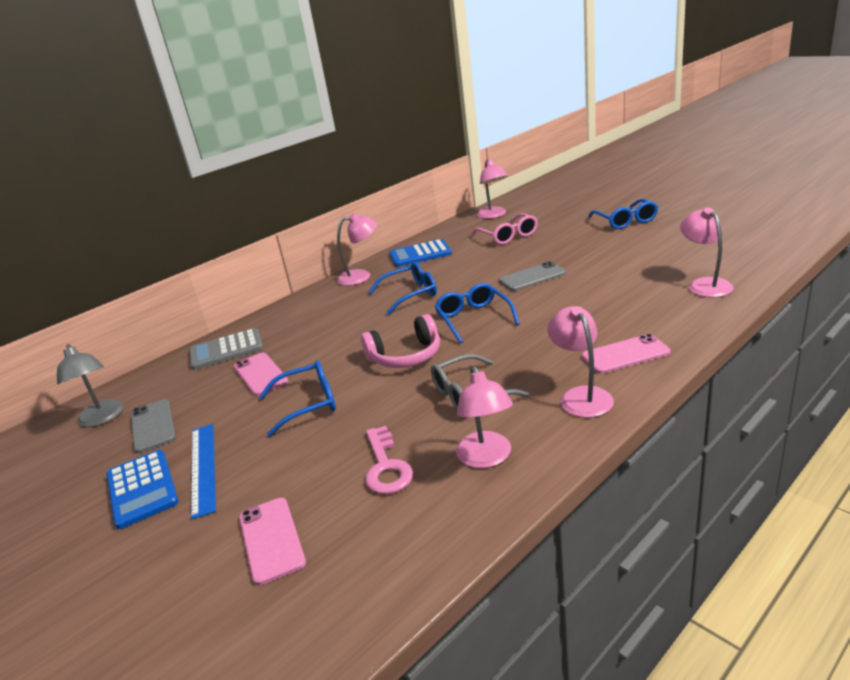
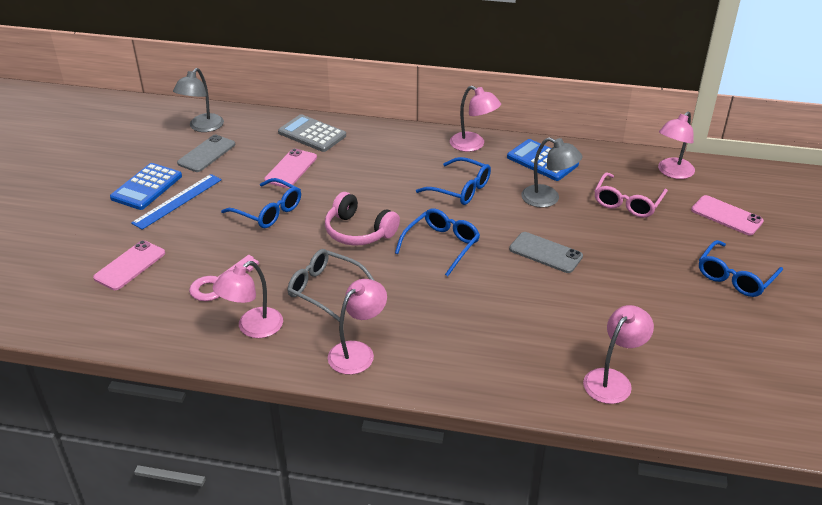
camera: 50 degrees right, 10 degrees up
(469, 262) = (548, 199): none -> grey lamp
(625, 354) = (437, 359): pink phone -> pink phone (726, 215)

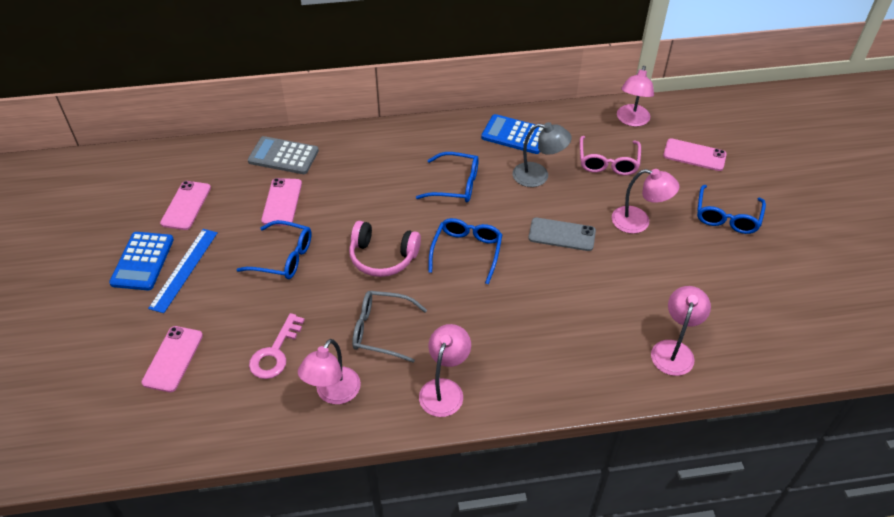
camera: 20 degrees left, 10 degrees up
(202, 127) = (165, 174): grey lamp -> none
(206, 154) = (186, 205): grey phone -> pink phone
(473, 145) = (444, 132): pink lamp -> pink lamp (638, 222)

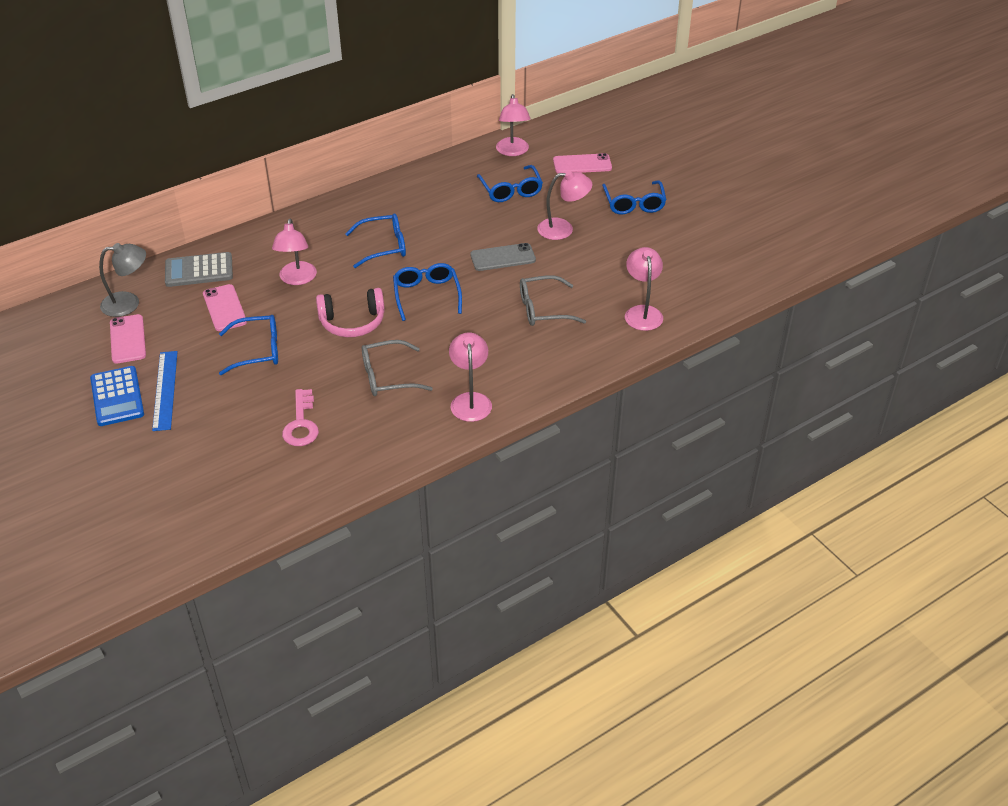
camera: 25 degrees left, 5 degrees down
(173, 359) = (206, 460): pink phone -> none
(333, 393) = (375, 435): pink lamp -> pink lamp (297, 279)
(515, 135) = (414, 191): blue calculator -> none
(538, 176) = (455, 218): grey lamp -> grey lamp (129, 303)
(572, 308) = (543, 309): none -> grey glasses
(608, 162) = (511, 190): pink glasses -> blue glasses

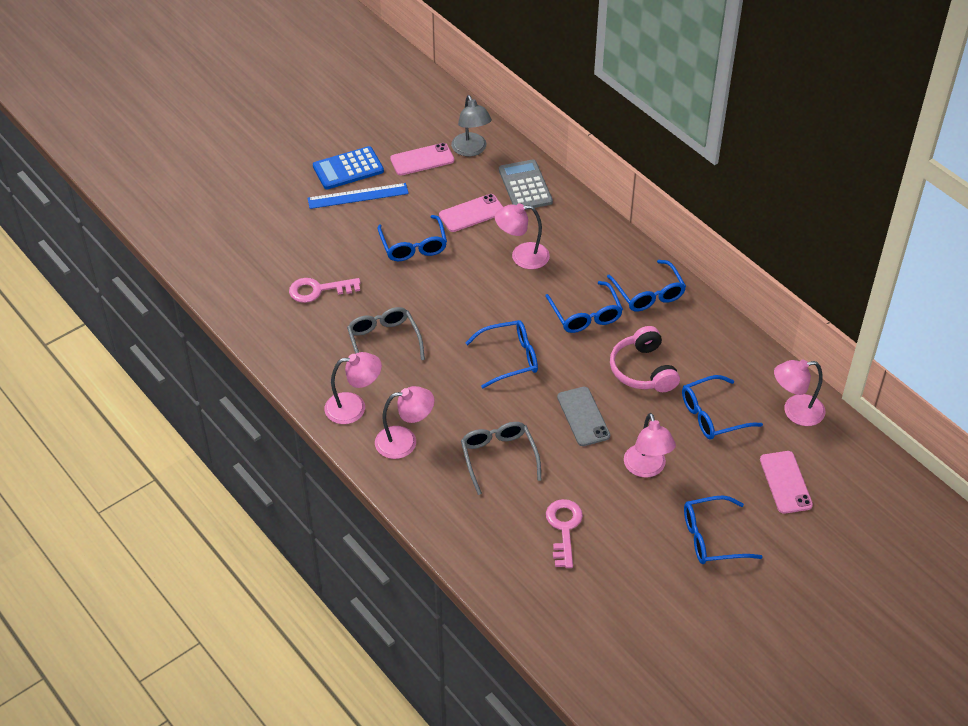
camera: 85 degrees right, 5 degrees up
(352, 322) = (460, 306): pink headphones -> pink headphones (643, 370)
(367, 209) = (648, 294): none -> blue glasses
(622, 277) = (564, 528): none -> pink key
(642, 312) = (503, 548): pink lamp -> pink lamp (405, 441)

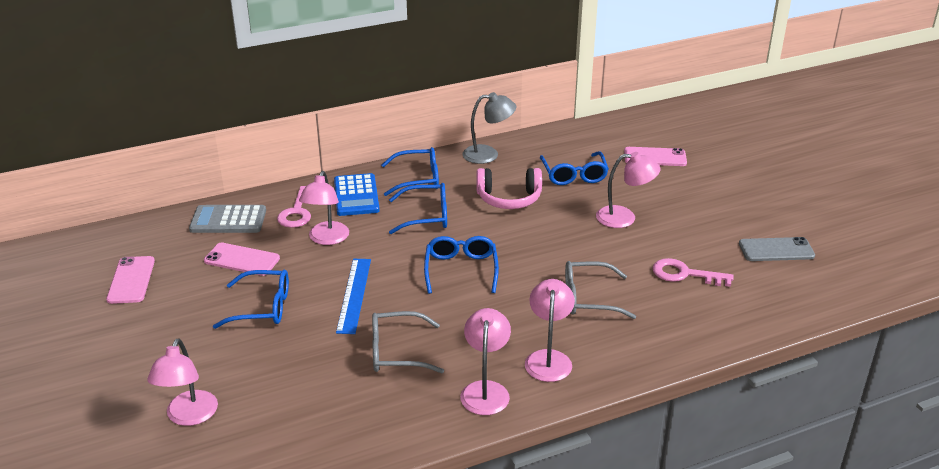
camera: 75 degrees left, 15 degrees down
(318, 290) = (285, 393): pink key -> pink key (297, 212)
(348, 169) = (97, 338): blue calculator -> blue calculator (356, 195)
(358, 196) = (150, 337): blue ruler -> blue ruler (354, 295)
(471, 150) = (146, 244): grey lamp -> grey lamp (488, 154)
(472, 213) = (242, 260): pink phone -> pink phone turned 60 degrees counterclockwise
(583, 416) = (553, 240): grey phone -> grey phone (776, 250)
(712, 538) = (707, 200): blue glasses -> none
(795, 412) = (583, 139): pink lamp -> pink lamp (189, 416)

